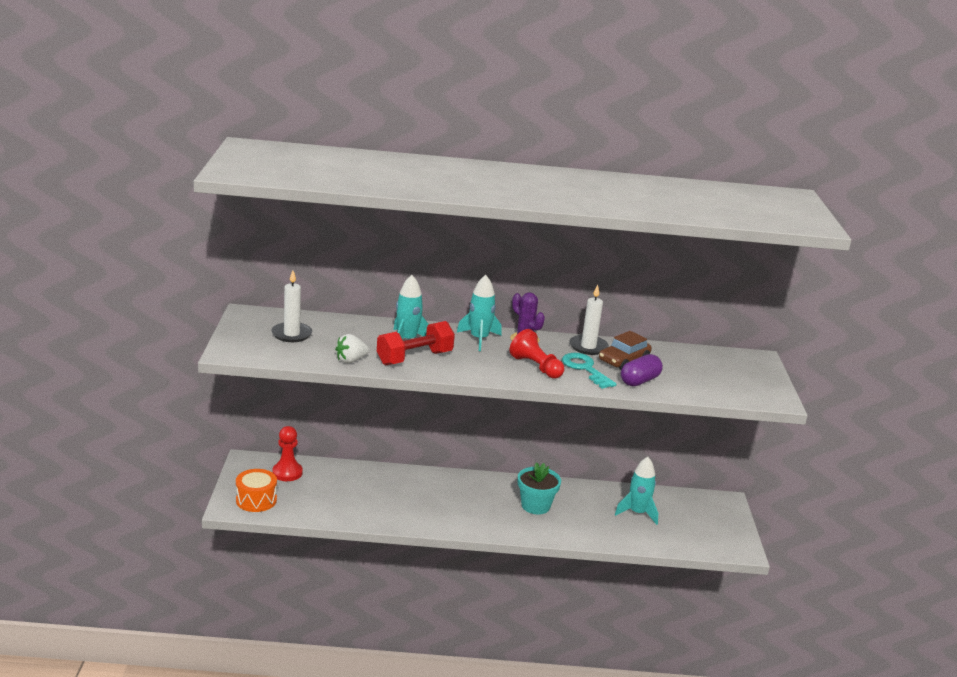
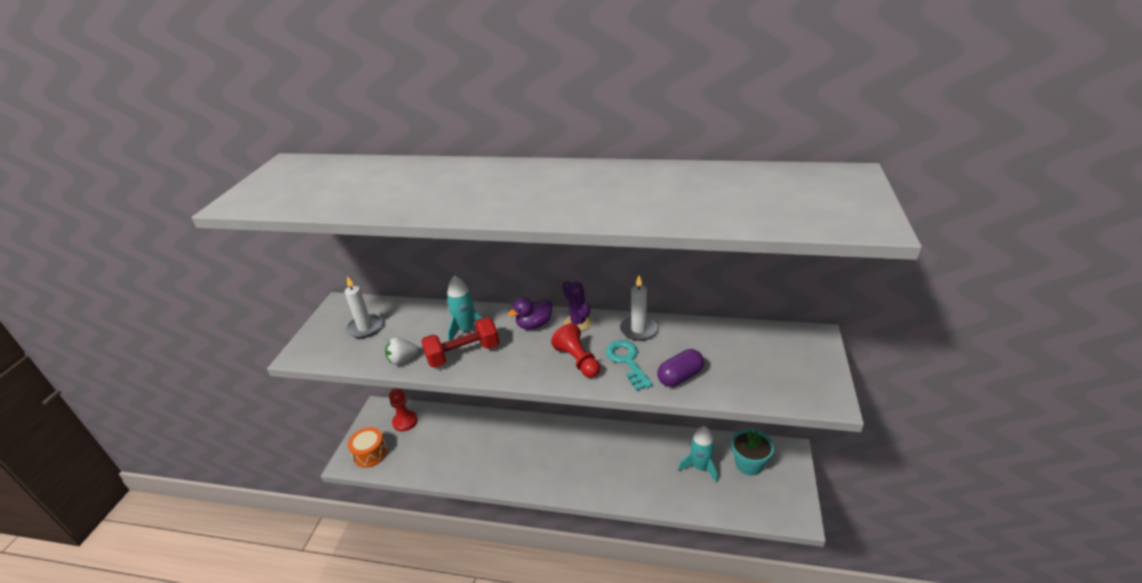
camera: 15 degrees right, 10 degrees up
(479, 339) = (534, 324): turquoise rocket -> purple duck
(535, 506) = (606, 458): turquoise flower pot -> turquoise flower pot (749, 464)
(623, 360) = (670, 347): brown car -> none

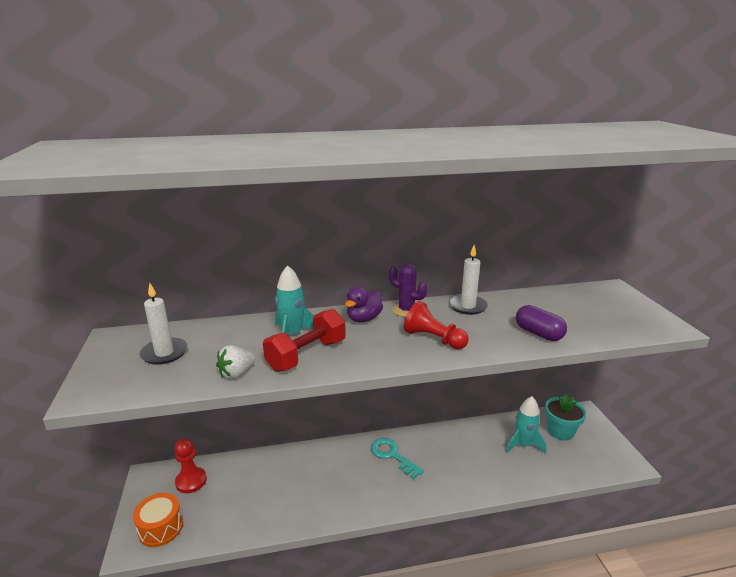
camera: 25 degrees left, 10 degrees down
(627, 361) = (481, 331): turquoise key -> turquoise key (392, 455)
(680, 377) = (538, 333): purple capsule -> purple capsule turned 75 degrees counterclockwise

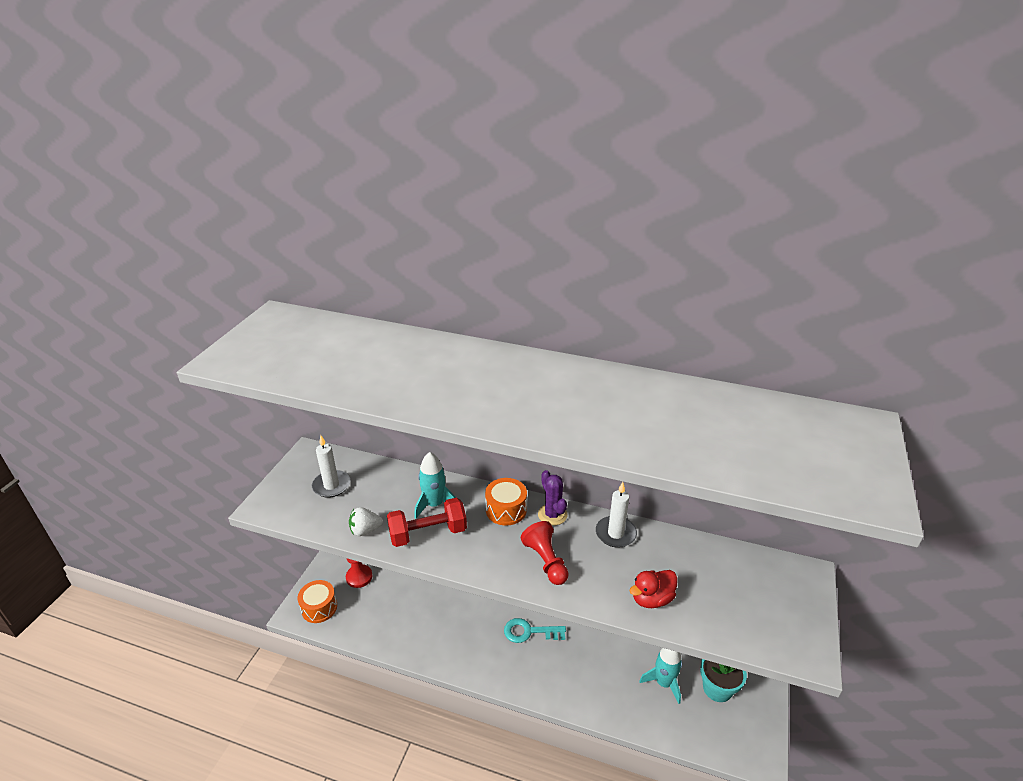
camera: 30 degrees right, 10 degrees up
(364, 319) = (506, 510): purple duck -> orange drum
(392, 455) = (529, 632): turquoise key -> turquoise key turned 75 degrees counterclockwise
(538, 333) = (652, 599): purple capsule -> red duck

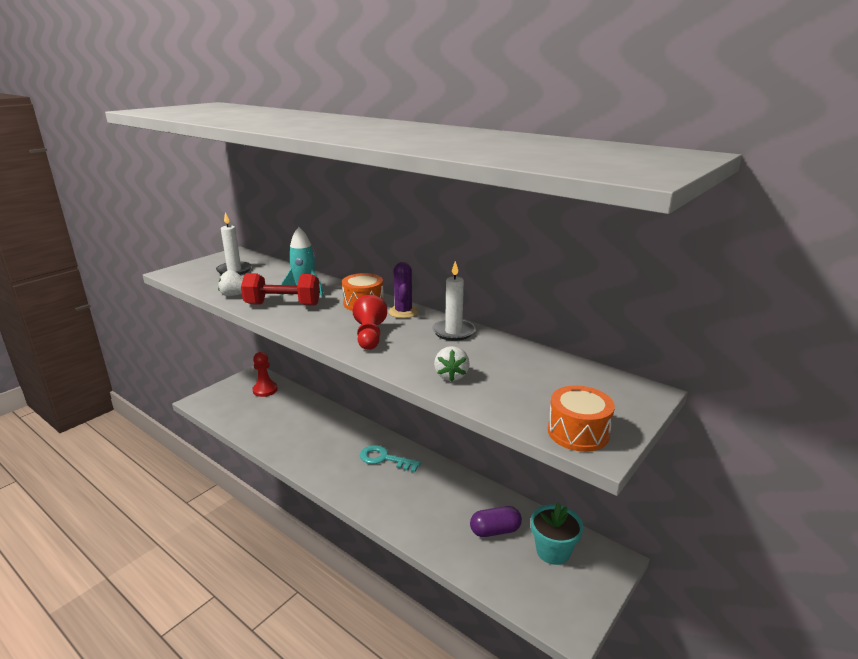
camera: 20 degrees right, 10 degrees down
(319, 608) = (219, 402): orange drum -> orange drum (578, 432)
(652, 599) = (451, 376): red duck -> white strawberry
(663, 683) = (495, 531): turquoise rocket -> purple capsule

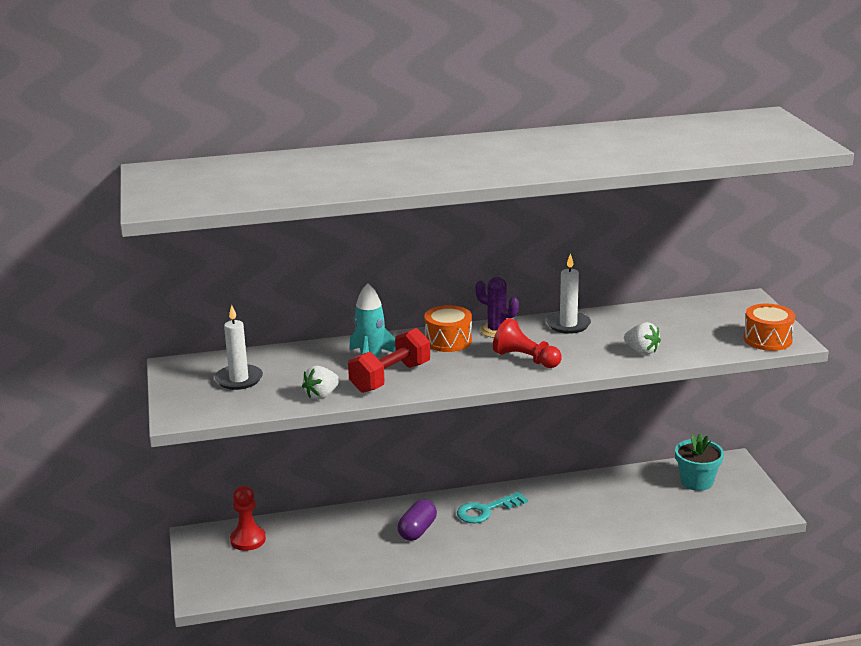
camera: 50 degrees left, 0 degrees up
(495, 531) = (647, 496): purple capsule -> purple capsule (417, 530)

